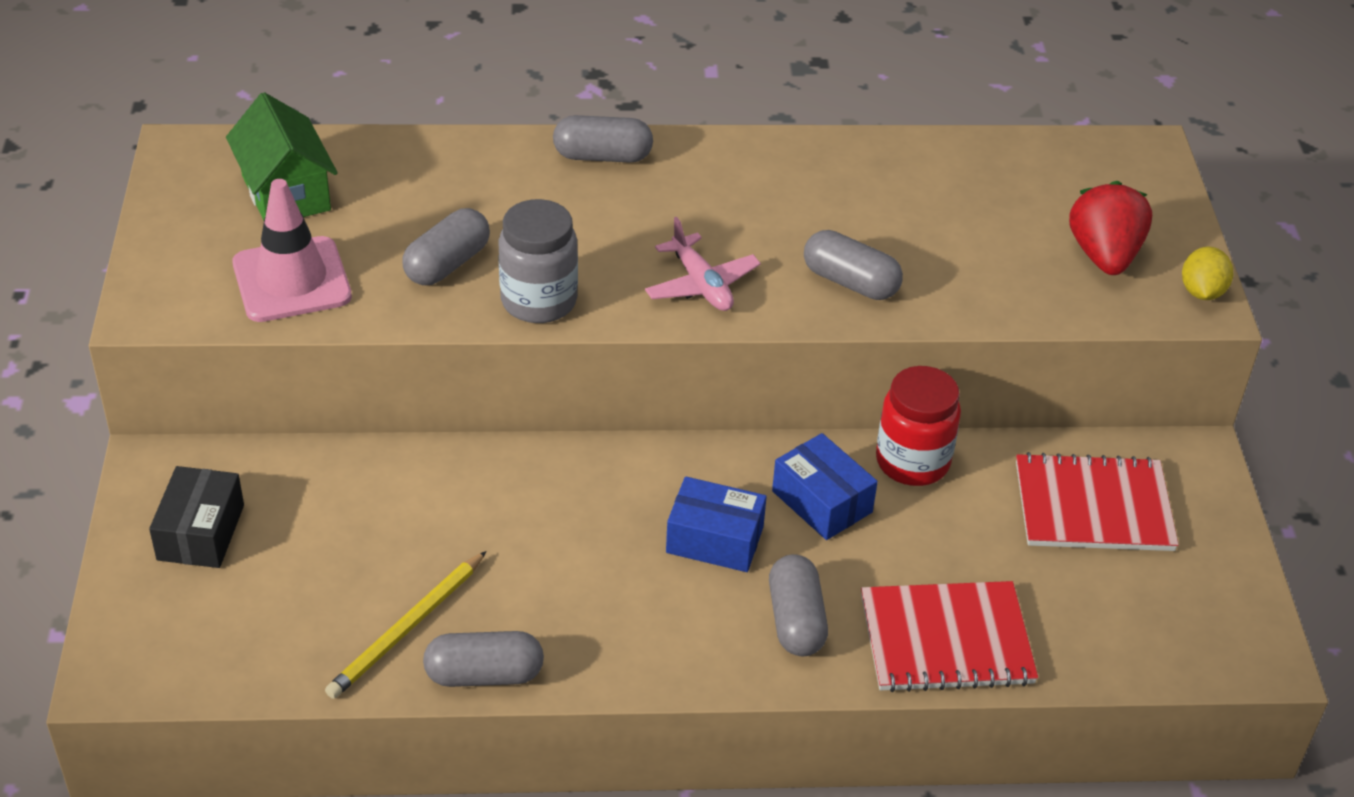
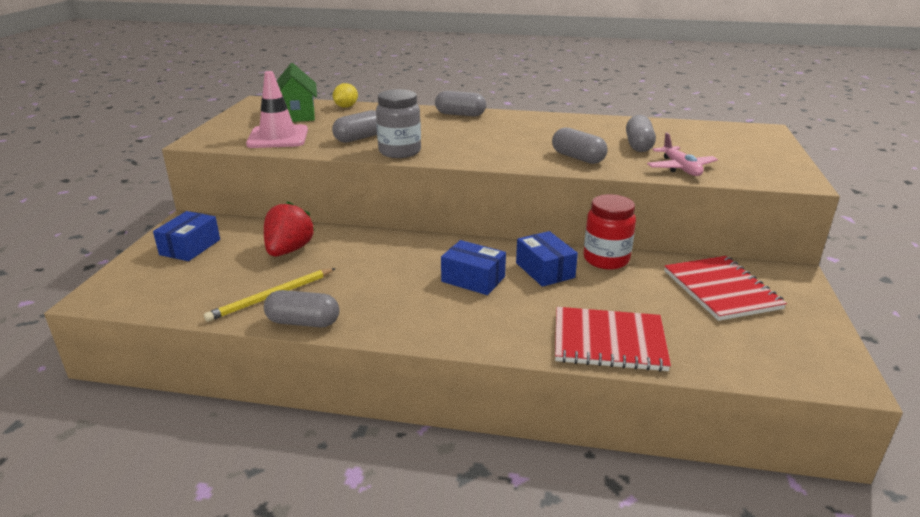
camera: 15 degrees right, 15 degrees down
(200, 532) = (190, 247): black box -> blue box
(701, 285) = (492, 153): pink plane -> pink plane (680, 168)
(796, 620) = (510, 320): grey capsule -> grey capsule (638, 145)
(1093, 506) = (721, 290): red notebook -> red notebook turned 60 degrees clockwise
(1104, 255) = (734, 160): red strawberry -> red strawberry (289, 250)
(1201, 292) = (797, 176): yellow lemon -> yellow lemon (346, 107)

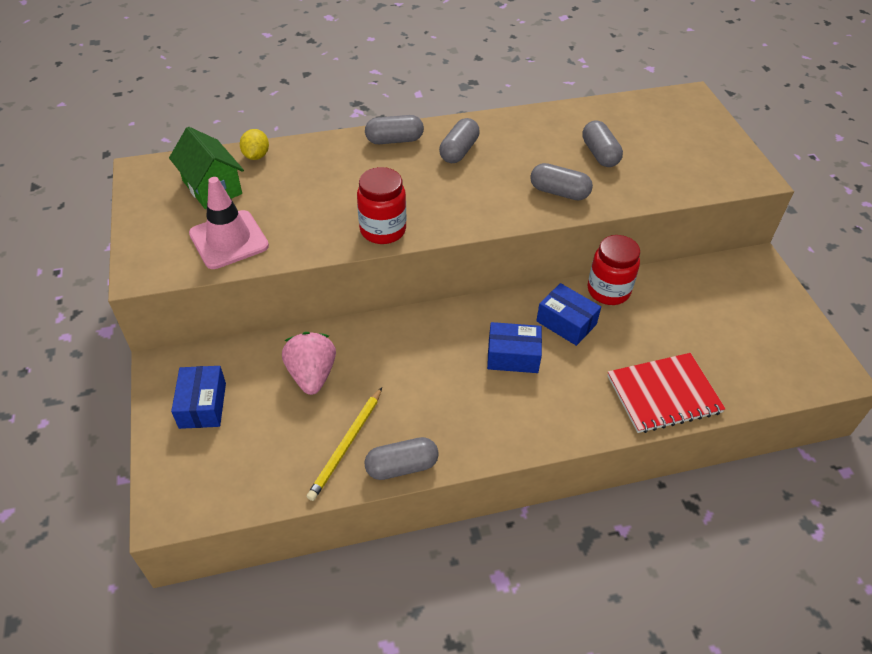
camera: 25 degrees left, 20 degrees up
(289, 250) = (312, 375): red strawberry -> pink strawberry
(360, 138) = (321, 216): grey capsule -> grey capsule (459, 151)
(399, 152) = (383, 230): grey jar -> red jar
(680, 168) = (655, 184): pink plane -> none
(721, 290) = (715, 300): red notebook -> none

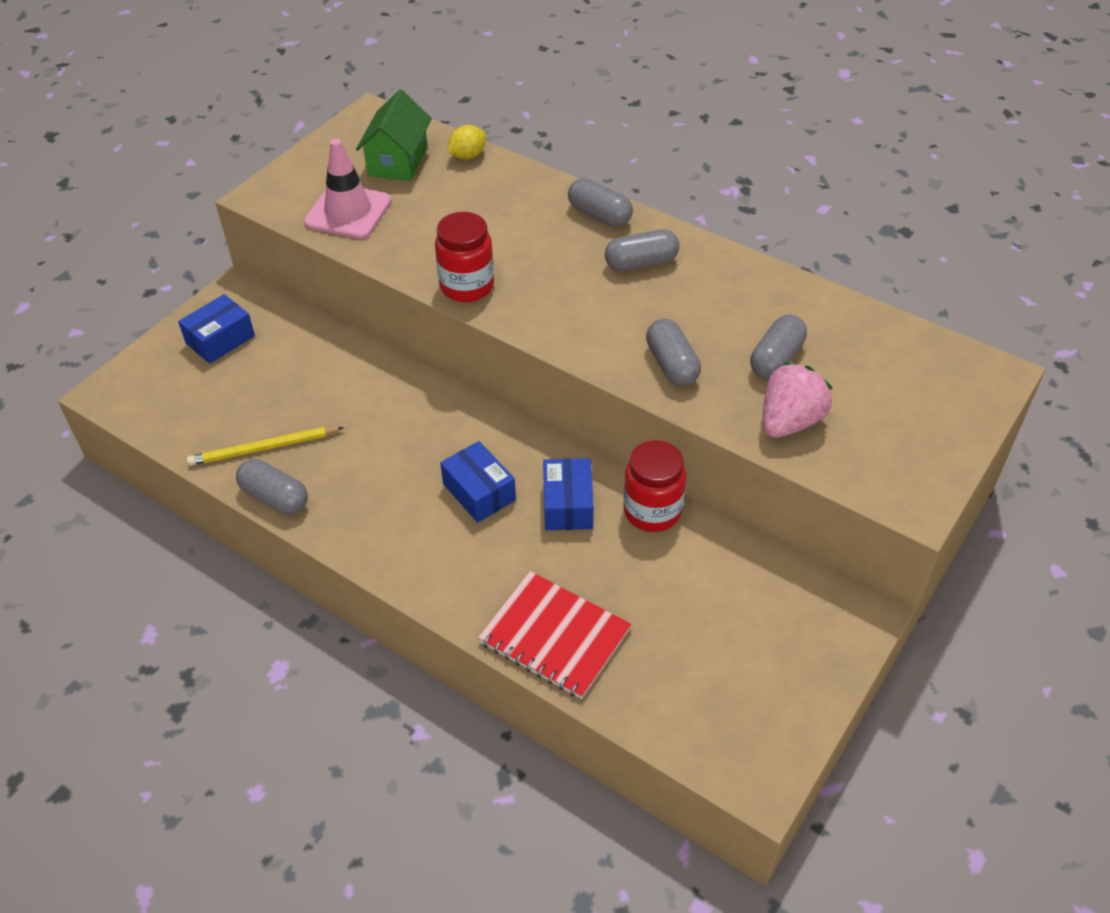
camera: 50 degrees right, 0 degrees up
(312, 375) = (315, 378): pink strawberry -> pink strawberry (789, 421)

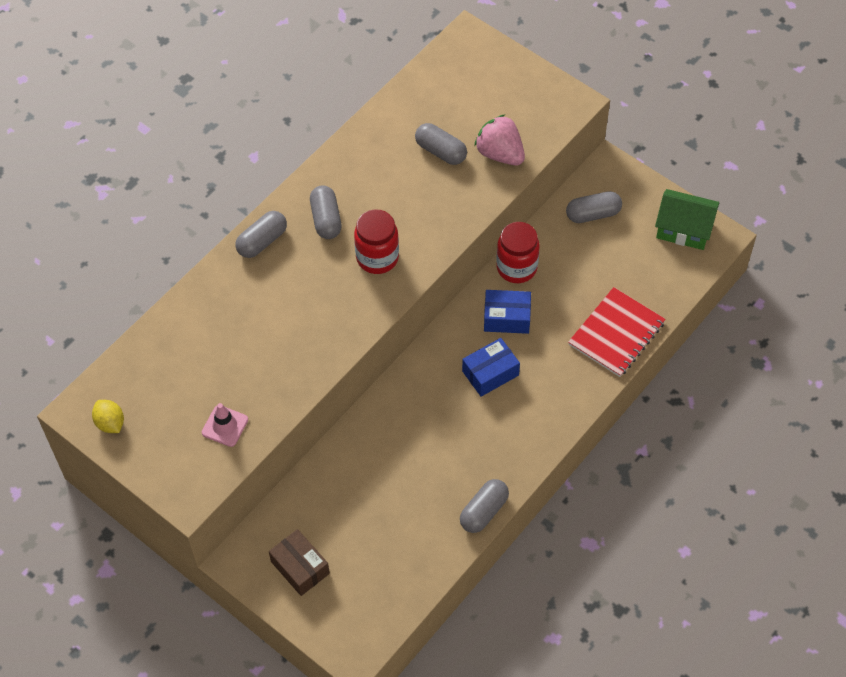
camera: 85 degrees left, 10 degrees up
(220, 339) = (300, 567): blue box -> brown box
(263, 448) = (432, 523): yellow pencil -> none
(348, 212) = (225, 426): pink traffic cone -> pink traffic cone, size x0.60
(398, 161) = (157, 388): green house -> green house (683, 229)
(467, 156) = (161, 333): yellow lemon -> yellow lemon (110, 423)
(467, 286) = (336, 338): red jar -> red jar (377, 258)
(671, 365) = (439, 213): grey capsule -> grey capsule (593, 214)

